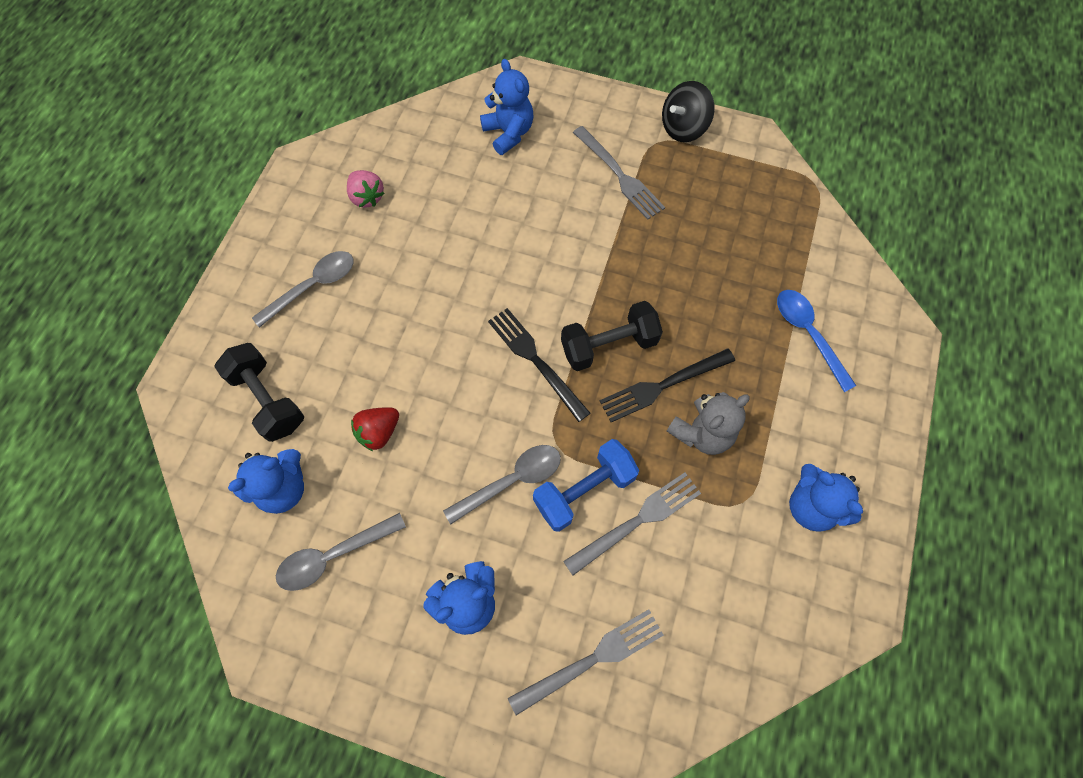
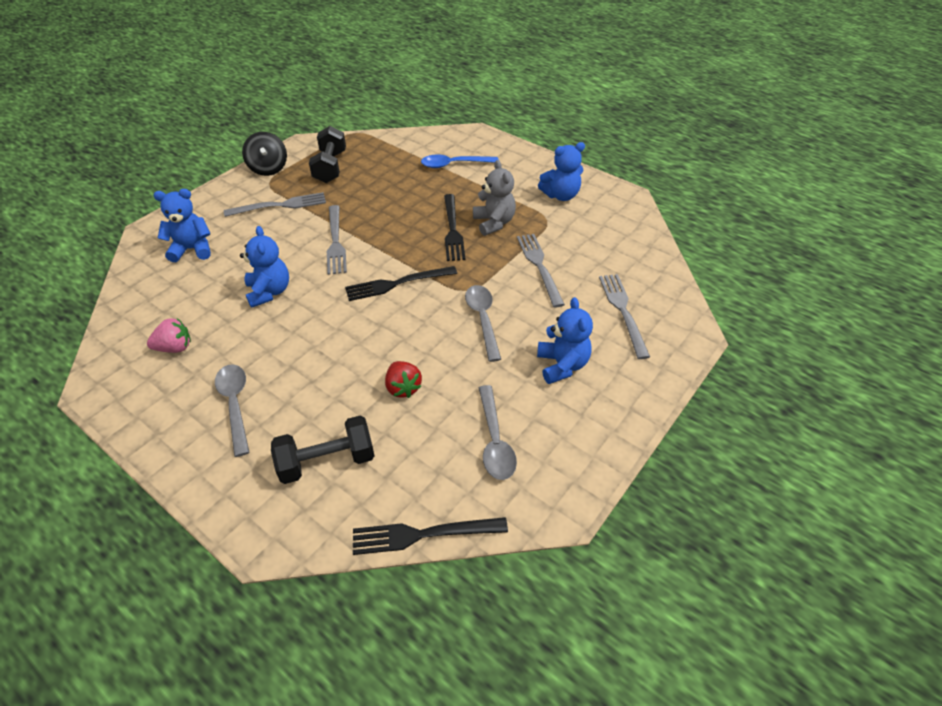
camera: 70 degrees left, 20 degrees down
(206, 522) = (422, 535): none -> black fork
(283, 488) = (418, 466): blue teddy bear -> blue teddy bear (269, 292)
(579, 264) = (336, 242): none -> grey fork
(584, 490) = (507, 285): blue dumbbell -> none
(609, 345) = (408, 246): black dumbbell -> black dumbbell (330, 167)

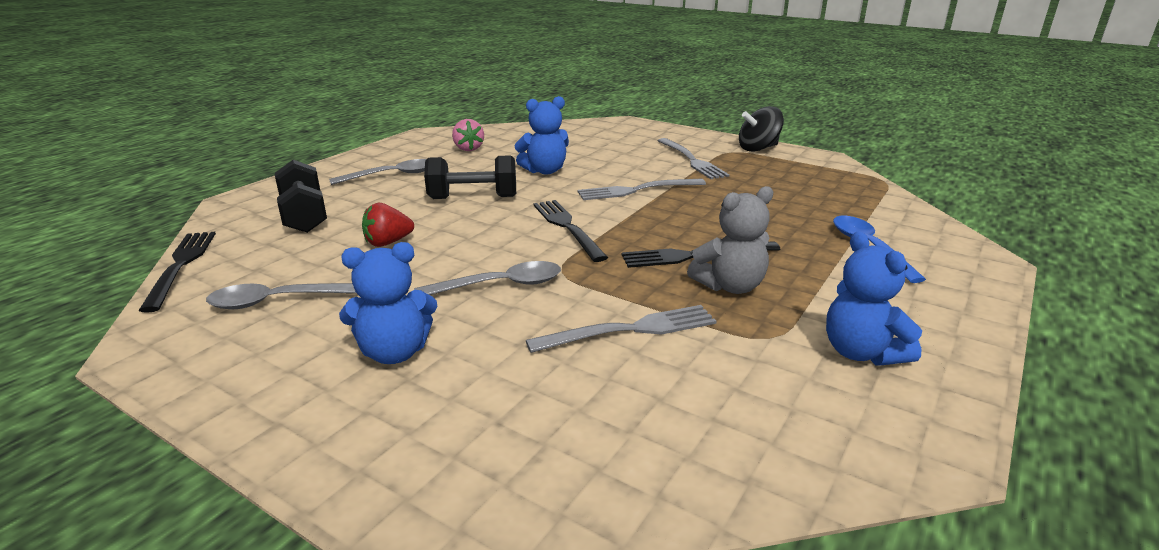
camera: 85 degrees right, 20 degrees down
(192, 249) = (603, 138): blue teddy bear -> none
(330, 167) = (787, 174): black dumbbell -> black dumbbell (473, 197)
(622, 310) = (521, 424): grey fork -> none

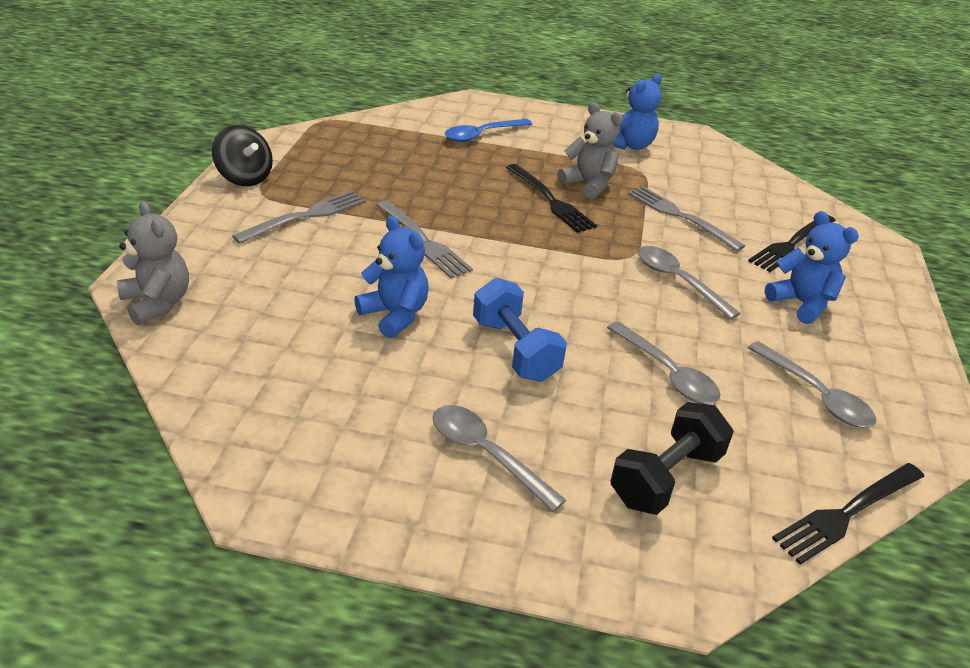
camera: 115 degrees left, 10 degrees up
(388, 243) = (667, 373): red strawberry -> grey spoon
(468, 149) = (330, 414): pink strawberry -> none
(473, 197) = (515, 350): black dumbbell -> blue dumbbell
(566, 227) = (545, 269): black fork -> black fork (791, 244)
(602, 125) = (157, 303): none -> grey teddy bear

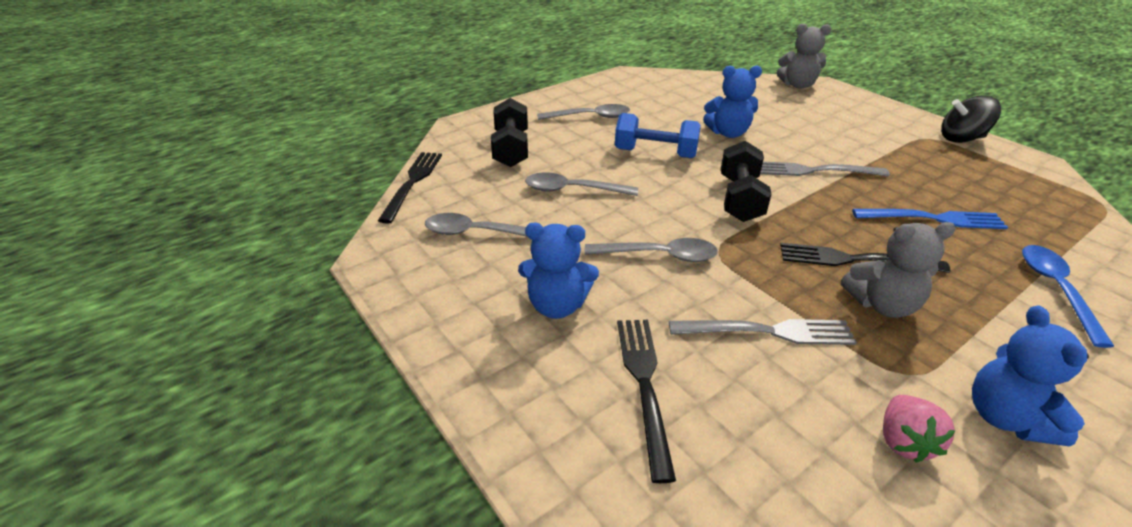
camera: 135 degrees right, 0 degrees up
(307, 216) = (882, 143): grey fork -> none
(441, 177) = (934, 219): none -> blue fork
(535, 267) = (740, 199): none -> black dumbbell
(691, 167) = (904, 441): none -> pink strawberry

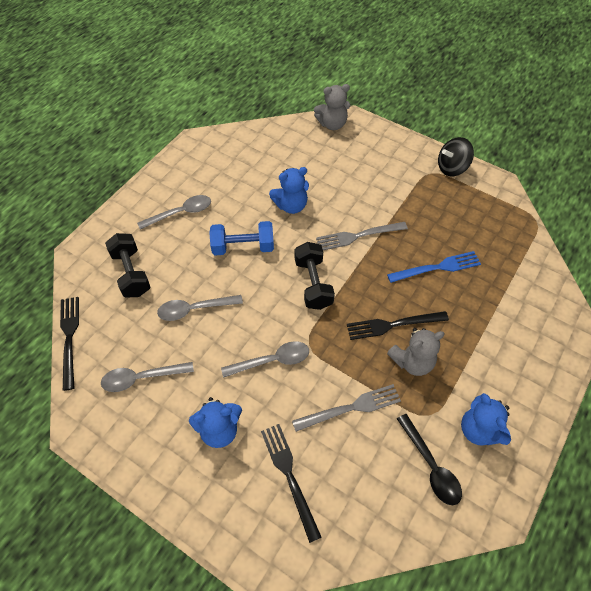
camera: 20 degrees left, 20 degrees up
(904, 441) = (430, 465): pink strawberry -> black spoon
(1056, 290) = (506, 315): blue spoon -> none

